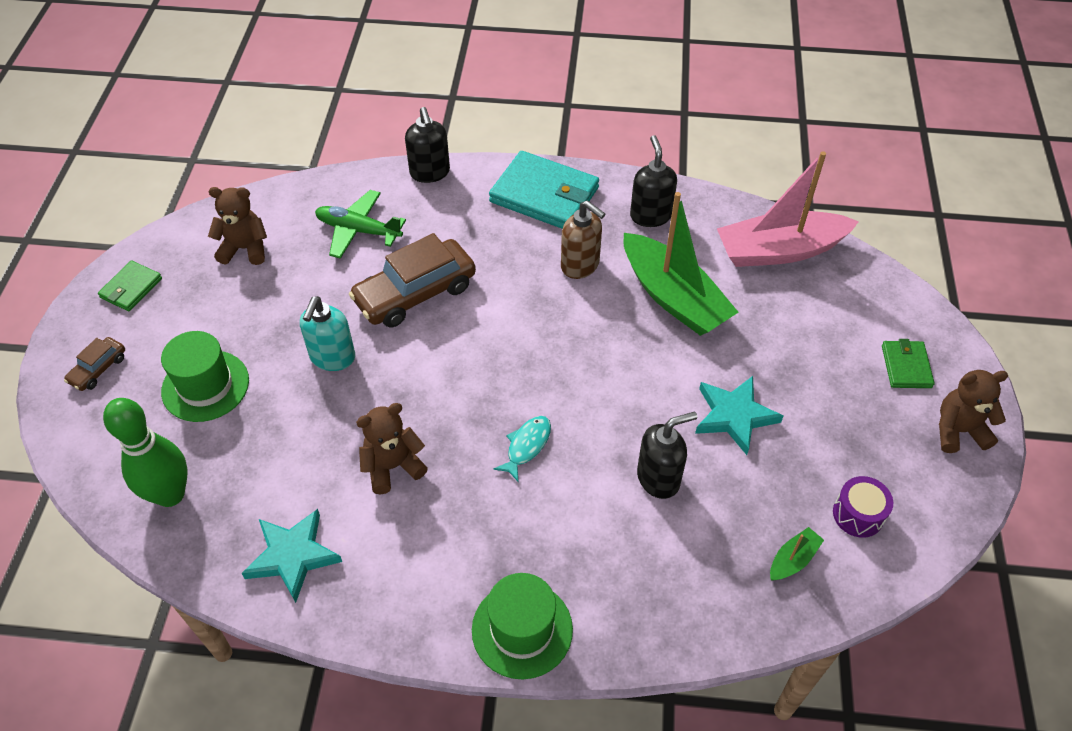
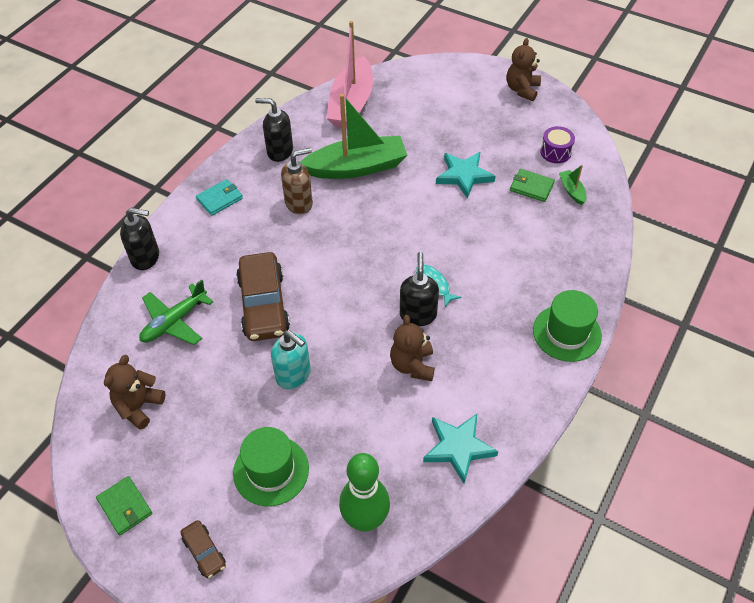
camera: 65 degrees left, 0 degrees up
(544, 195) = (220, 199): turquoise wallet -> turquoise wallet, size x0.52
(659, 478) = (491, 228): black soap dispenser -> black soap dispenser (418, 314)
(906, 366) = (469, 90): green wallet -> green wallet (531, 187)

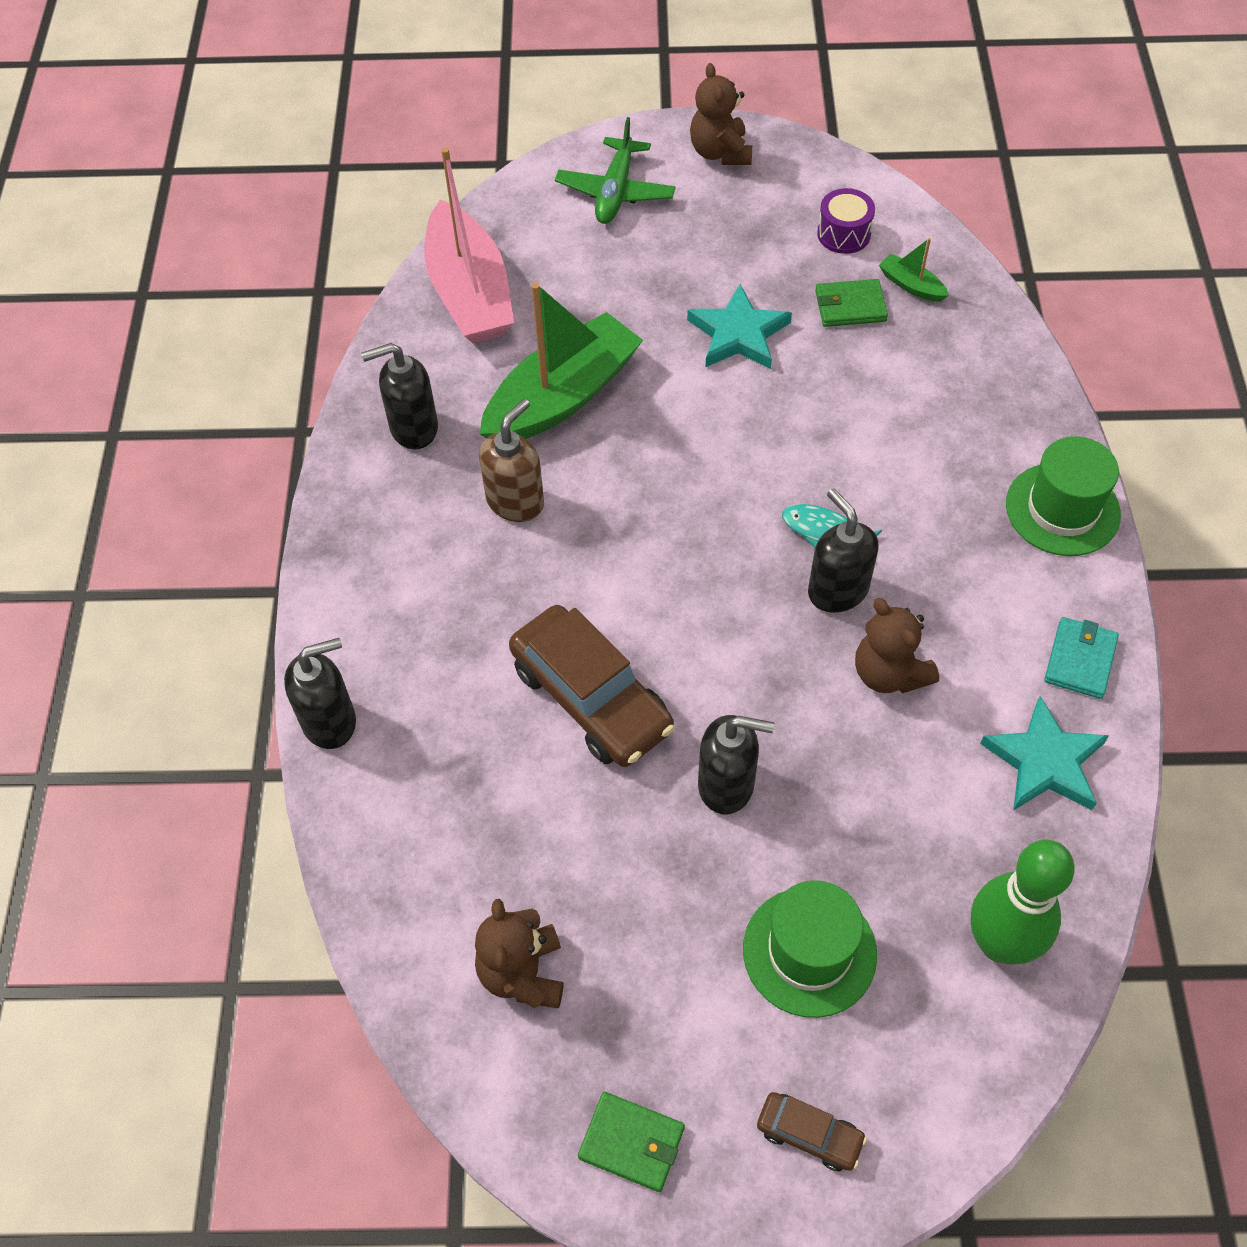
camera: 30 degrees left, 5 degrees up
(174, 321) = (467, 803): green plane -> green plane (615, 192)
(220, 199) = (376, 558): turquoise wallet -> turquoise wallet (1080, 660)
(293, 375) = (727, 785): turquoise soap dispenser -> black soap dispenser

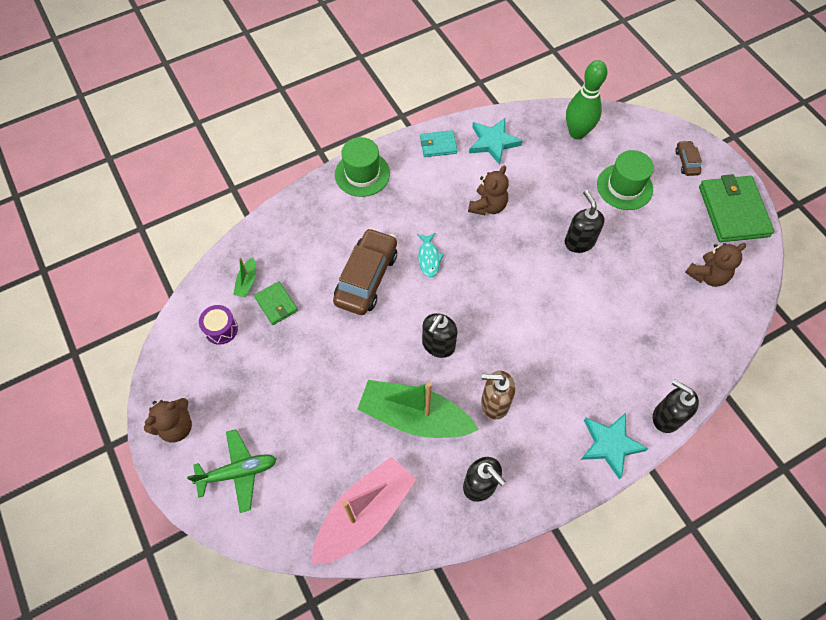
camera: 120 degrees left, 5 degrees up
(591, 698) = (576, 311): brown car -> brown car (366, 278)
(632, 1142) = (733, 211): green wallet -> green wallet, size x1.93
(738, 334) = (323, 349): turquoise star -> turquoise star (610, 444)
(837, 590) = (458, 240): black soap dispenser -> black soap dispenser (438, 345)

